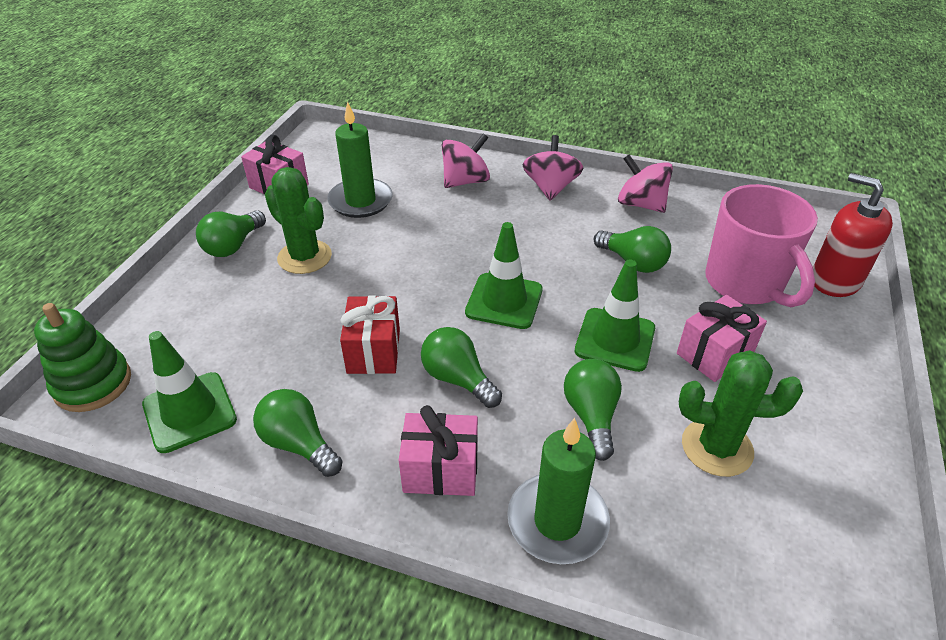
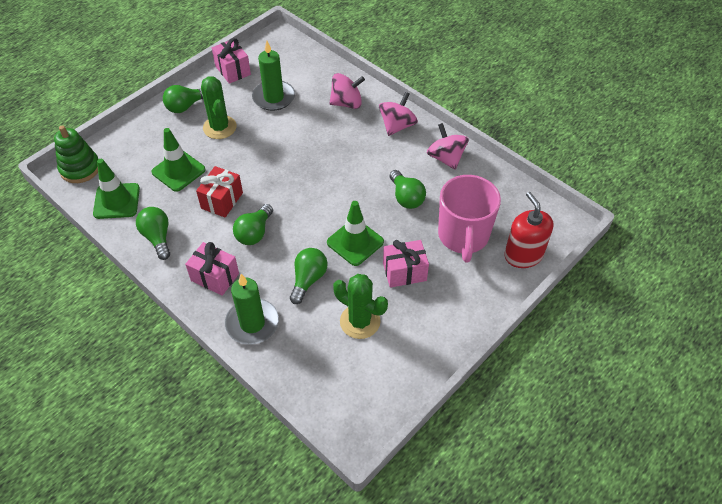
camera: 25 degrees right, 10 degrees up
(458, 379) = (254, 233): green light bulb -> green light bulb turned 135 degrees counterclockwise
(504, 301) = (311, 196): green traffic cone -> green traffic cone (178, 171)

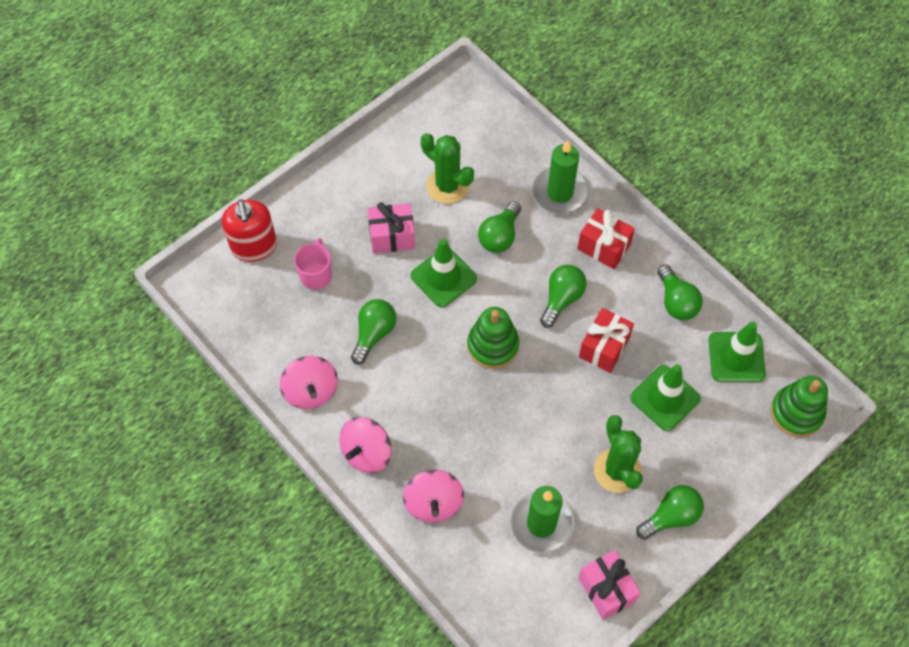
camera: 175 degrees left, 10 degrees up
(215, 277) = (603, 247): pink gift -> red gift
(311, 196) = (493, 345): none -> green stacking toy
(346, 103) = (433, 503): pink spinning top -> pink spinning top turned 90 degrees counterclockwise
(406, 197) = (374, 334): green light bulb -> green light bulb turned 45 degrees clockwise
(463, 236) = (316, 275): pink mug -> pink mug, size x0.53

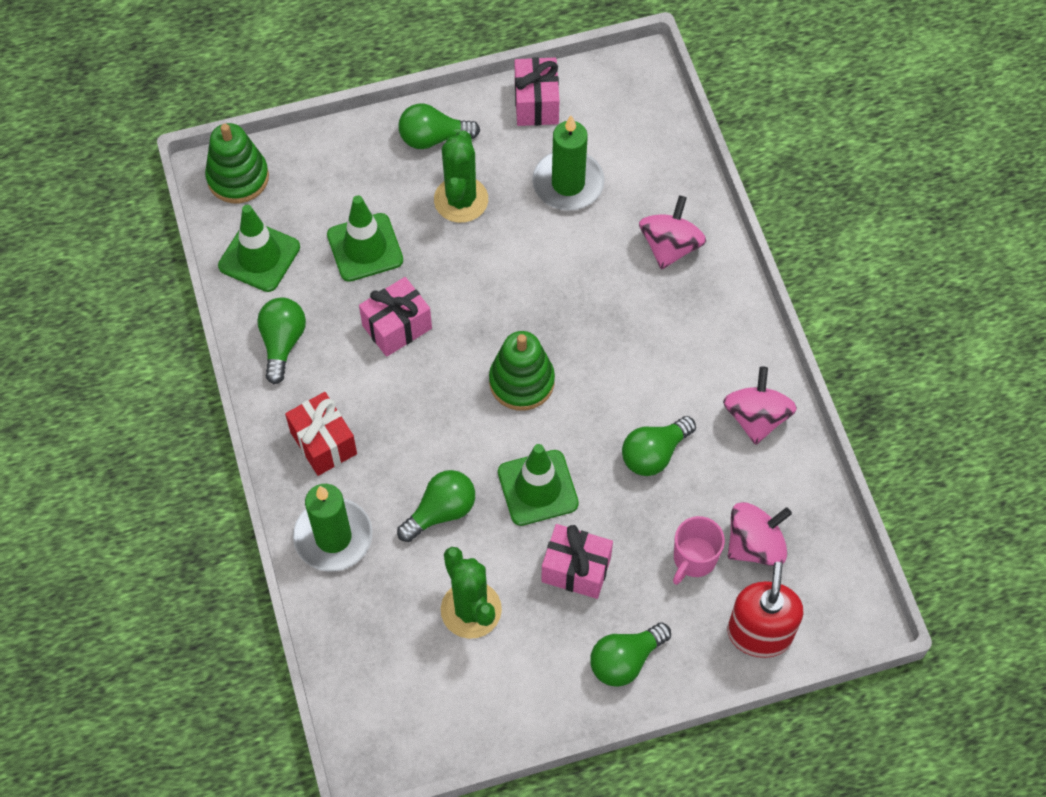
camera: 155 degrees left, 0 degrees up
(366, 453) = (720, 325): pink spinning top -> pink spinning top (755, 545)
(561, 299) = (411, 401): green light bulb -> green light bulb (625, 660)
(604, 347) = (397, 327): red gift -> pink gift

